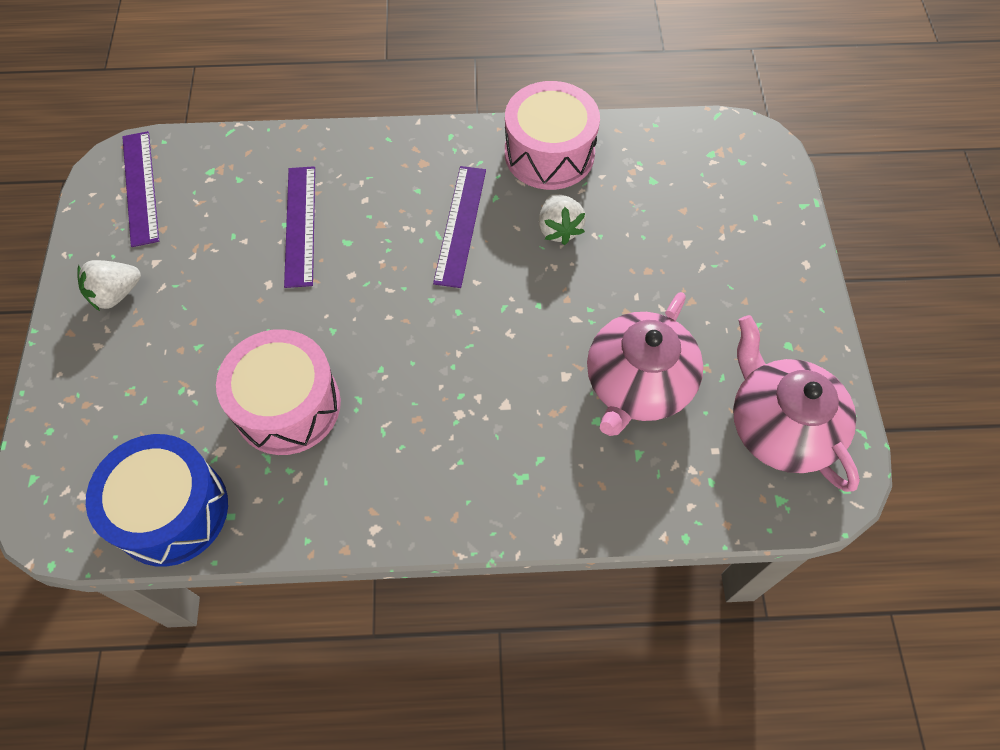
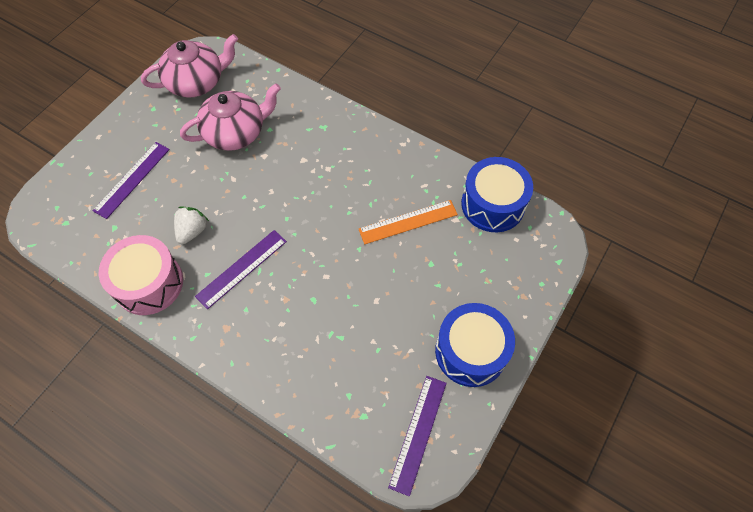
camera: 145 degrees left, 0 degrees up
(116, 294) = (470, 351): white strawberry -> blue drum
(287, 405) = (408, 222): pink drum -> orange ruler
(300, 225) = (332, 330): purple ruler -> purple ruler (132, 179)
(780, 427) = (196, 82): pink teapot -> pink teapot turned 120 degrees counterclockwise

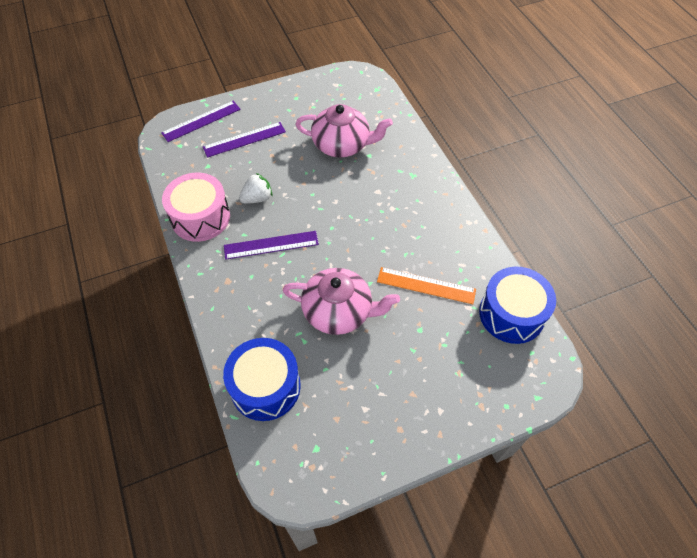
camera: 35 degrees right, 5 degrees down
(196, 82) = (341, 94): pink teapot -> pink teapot (339, 311)
(418, 433) = (307, 455): purple ruler -> purple ruler (201, 121)
(470, 351) = (399, 420): blue drum -> blue drum (265, 387)

